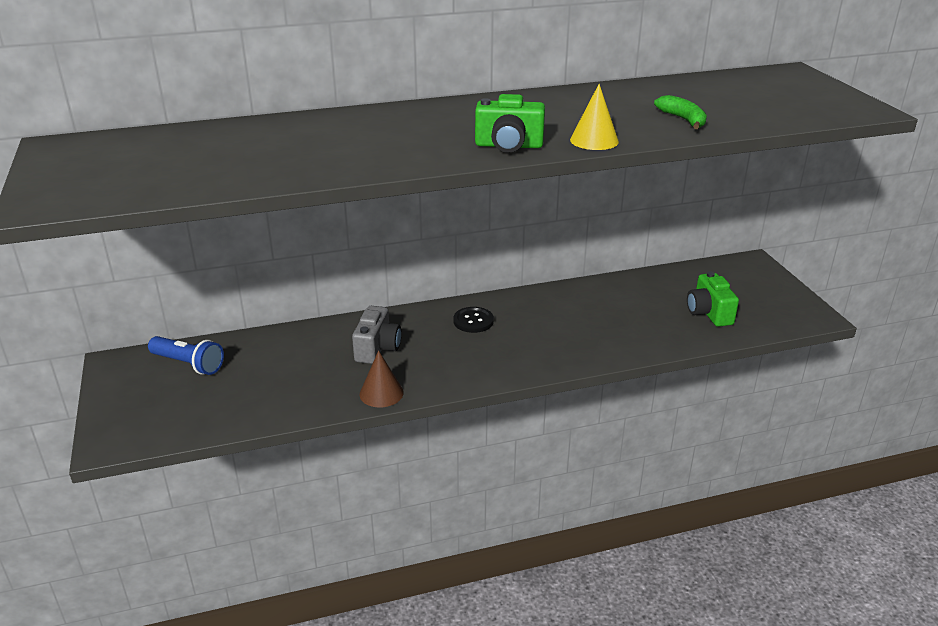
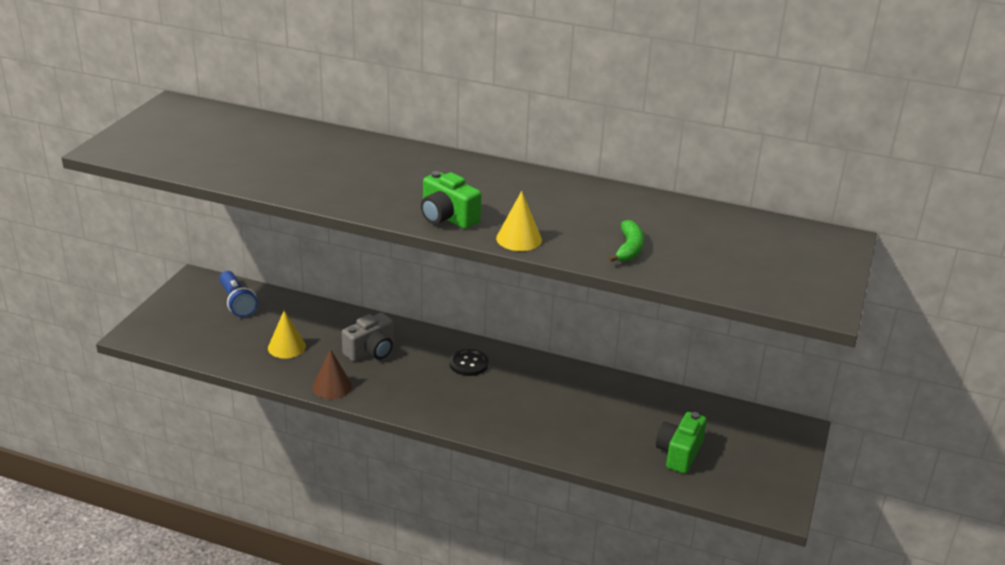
camera: 35 degrees right, 0 degrees up
(292, 380) = (286, 347): none -> yellow cone

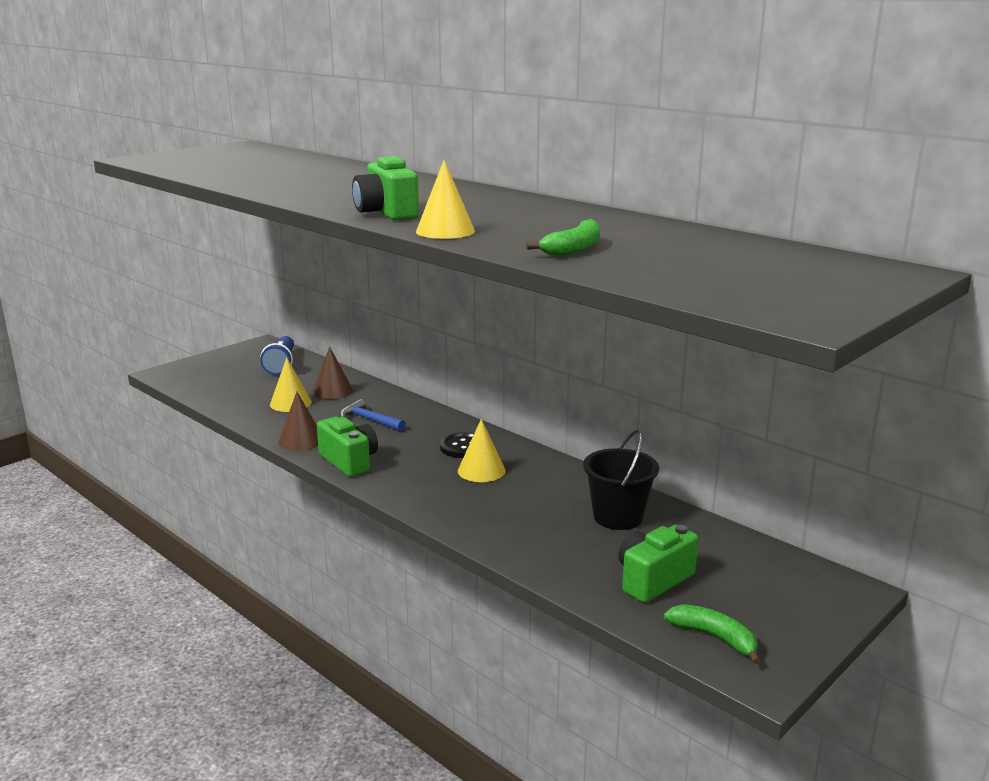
camera: 25 degrees right, 10 degrees down
(312, 325) = (332, 391): none -> brown cone
(371, 351) = (369, 420): grey camera -> blue hammer
(391, 400) = (349, 461): none -> green camera
(499, 384) = (481, 470): none -> yellow cone
(624, 405) = (618, 517): none -> black bucket
(740, 488) = (714, 638): none -> green banana

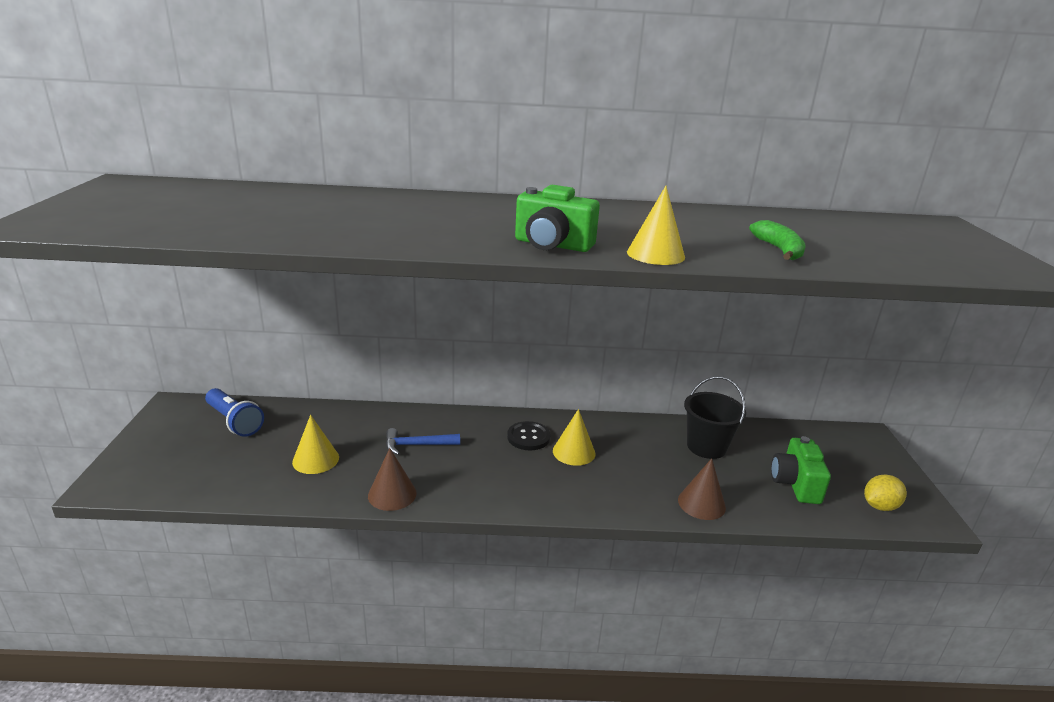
camera: 45 degrees left, 5 degrees up
(332, 391) = (335, 430): brown cone -> brown cone (701, 503)
(349, 461) = (469, 494): green camera -> none
(714, 638) = (879, 506): green banana -> yellow lemon

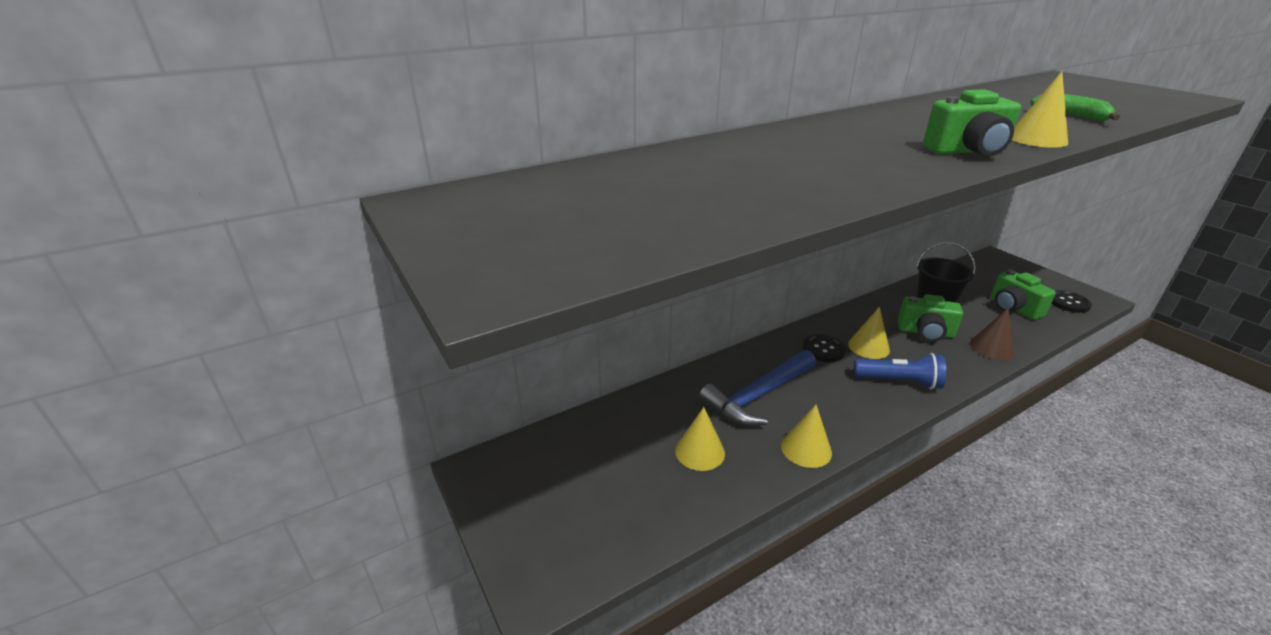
camera: 30 degrees left, 5 degrees up
(234, 421) = (567, 454): blue flashlight -> blue flashlight (899, 381)
(392, 494) = (806, 449): brown cone -> yellow cone
(417, 445) = (758, 396): blue hammer -> blue hammer, size x1.76
(652, 464) = (925, 332): none -> green camera
(879, 506) = (1068, 303): yellow lemon -> black button

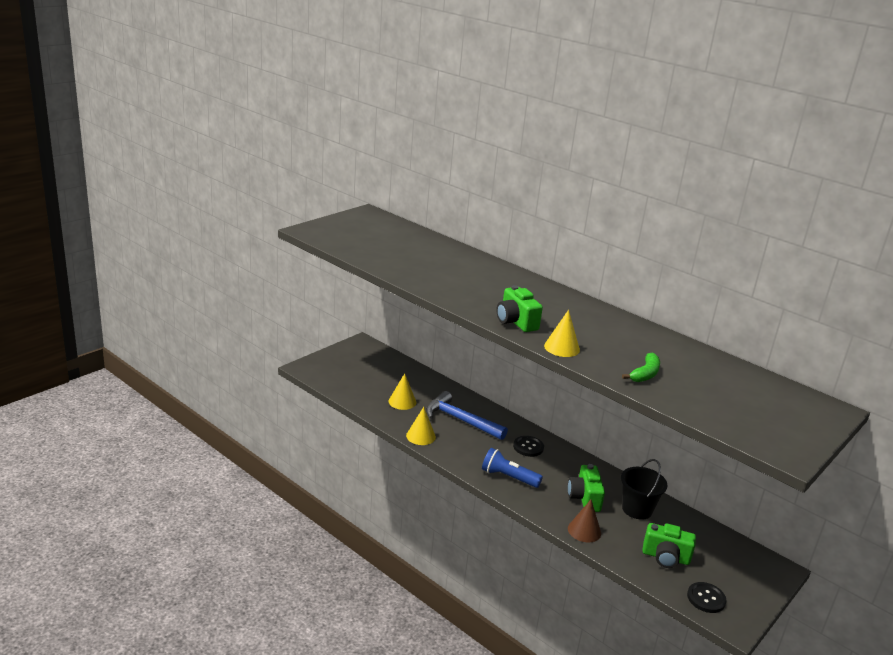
camera: 70 degrees right, 5 degrees down
(868, 347) = (545, 468): yellow cone -> none
(899, 381) = (508, 477): blue flashlight -> blue flashlight turned 120 degrees clockwise
(1013, 308) = (665, 557): green camera -> green camera turned 120 degrees counterclockwise

